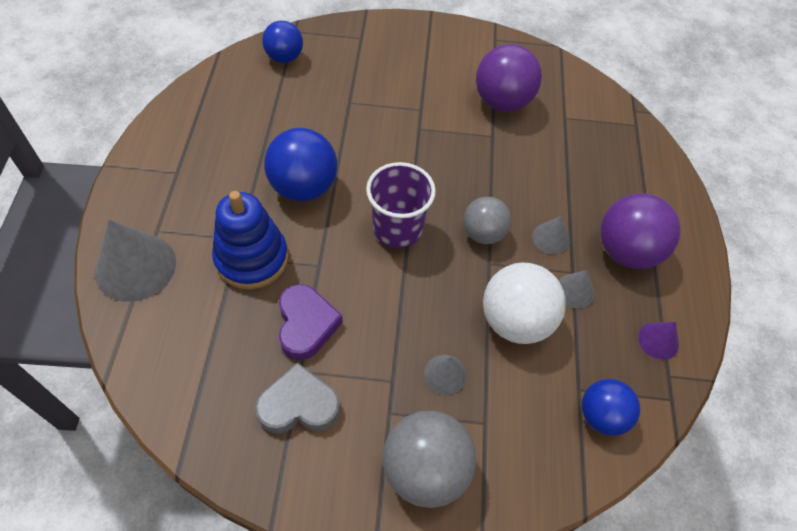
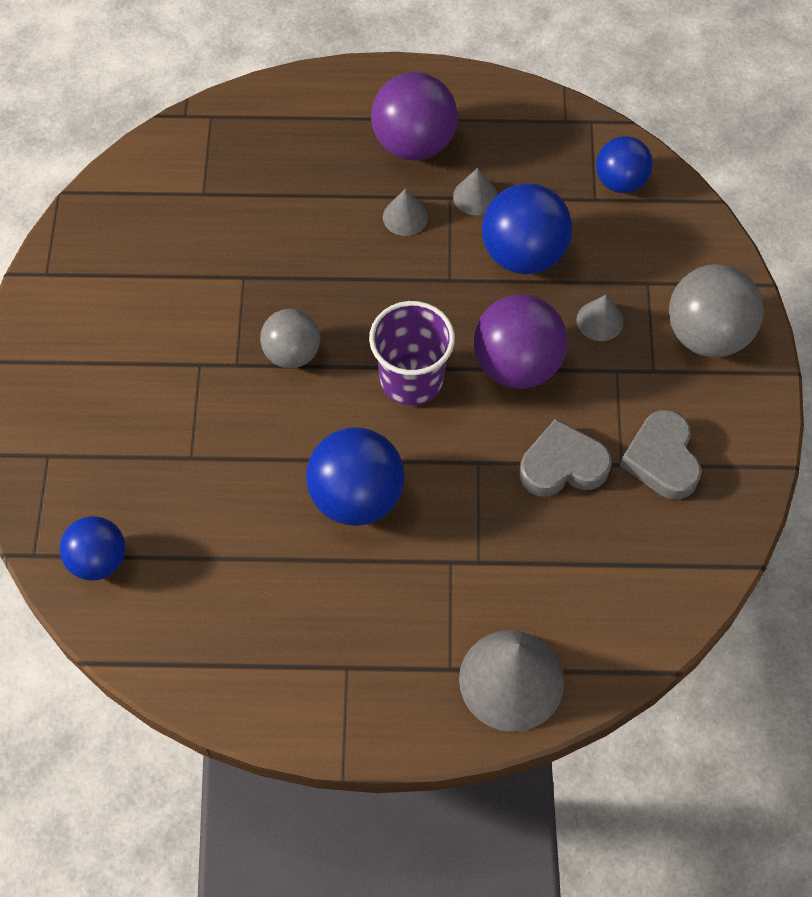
camera: 90 degrees left, 5 degrees up
(252, 258) = (479, 541): blue stacking toy -> none
(306, 324) = (562, 465): purple heart -> grey heart
(483, 233) = (407, 286): grey ball -> grey ball (292, 353)
(502, 102) = (178, 265): purple ball -> purple ball (517, 364)
(515, 321) = (523, 254): white ball -> blue ball
(658, 340) = (526, 125): purple cone -> none

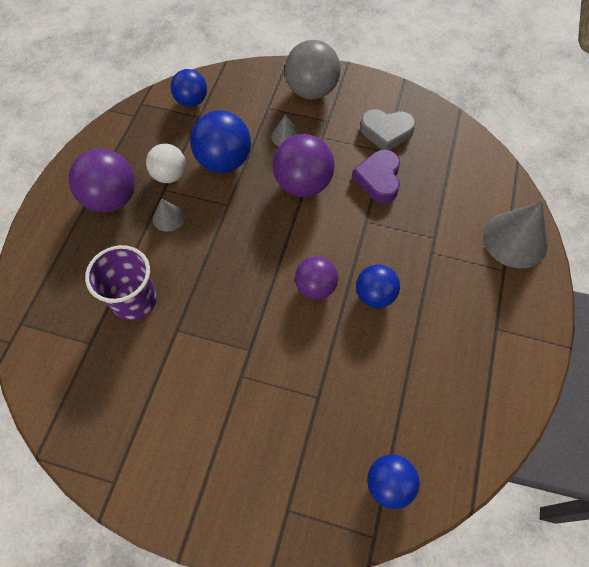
camera: 75 degrees left, 0 degrees up
(292, 353) = (252, 311): grey ball -> none
(348, 419) = (315, 287): none -> purple ball
(356, 496) = (374, 295): blue ball -> blue ball, size x0.65
(411, 379) = (296, 243): purple cup -> purple cup (134, 300)
(475, 196) = (170, 175): grey cone -> white ball
(562, 465) = (378, 179): grey heart -> purple heart

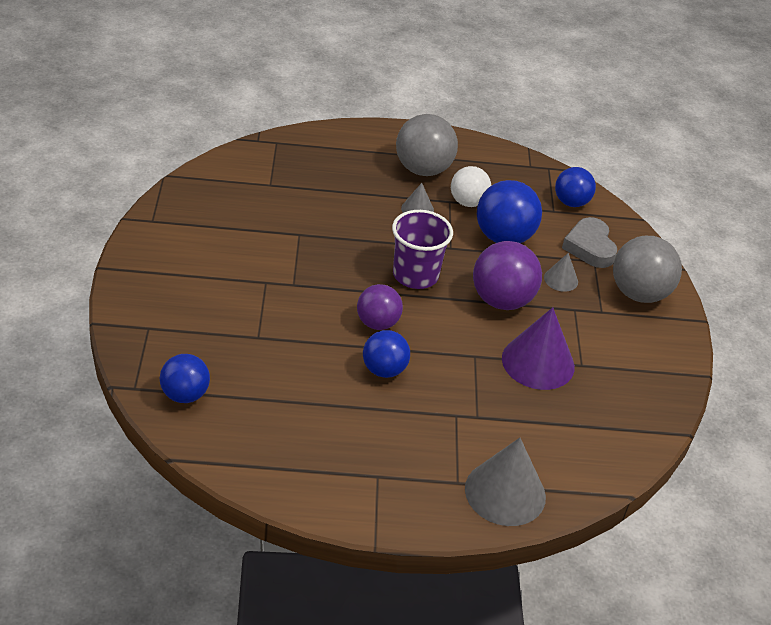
camera: 70 degrees right, 20 degrees down
(111, 199) = (423, 169): purple ball -> grey ball
(134, 300) = (320, 203): purple cup -> purple cup (415, 275)
(378, 179) = (538, 362): purple heart -> purple cone
(386, 132) = (611, 364): grey heart -> grey heart (590, 247)

